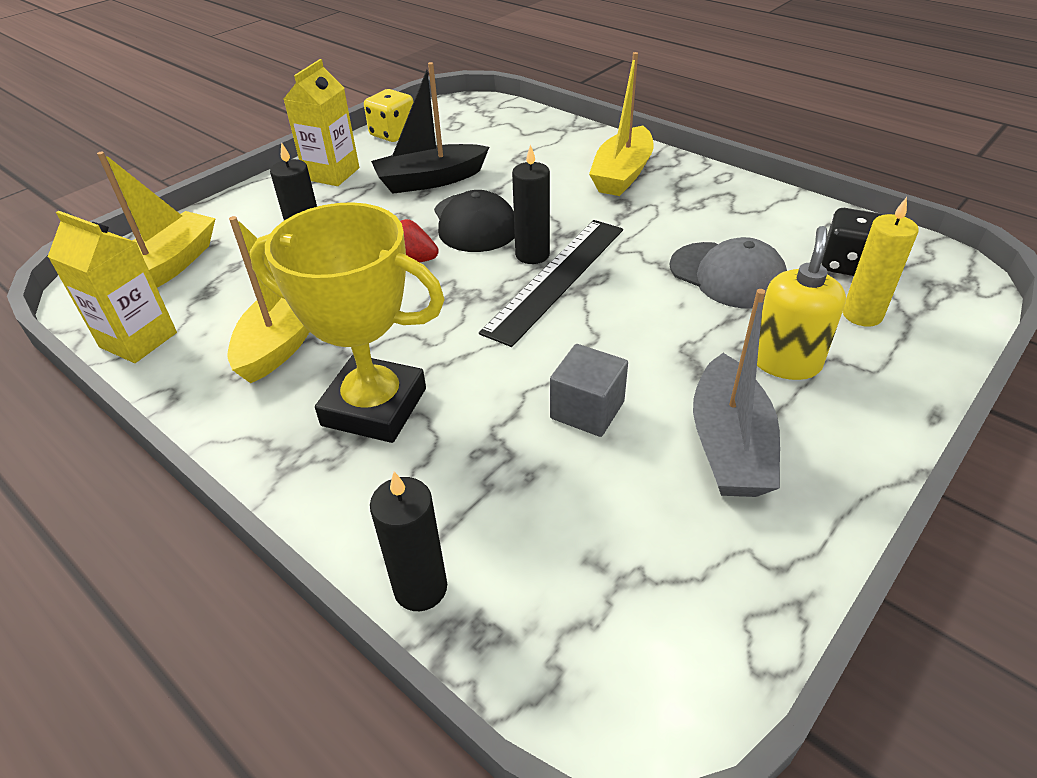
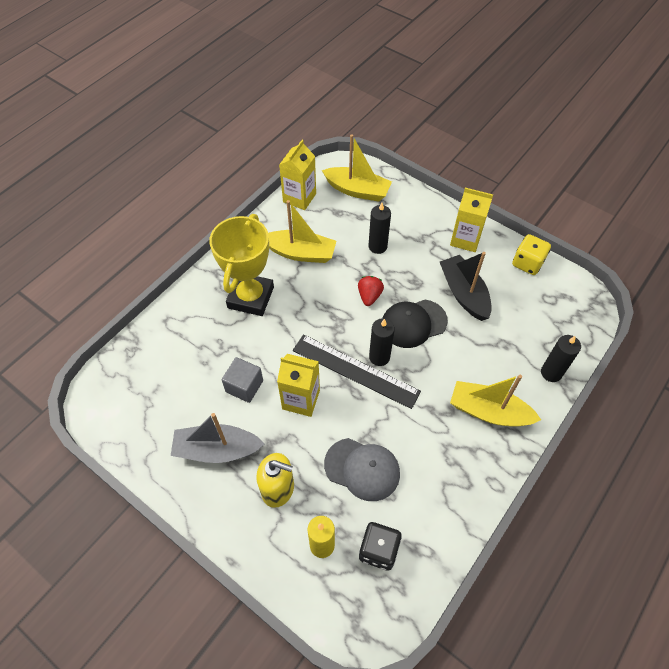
camera: 85 degrees right, 15 degrees up
(420, 588) = (152, 328): black candle -> black candle (551, 373)
(613, 337) = (301, 399): none -> yellow carton
(728, 275) = (362, 469): grey cap -> grey cap turned 105 degrees counterclockwise

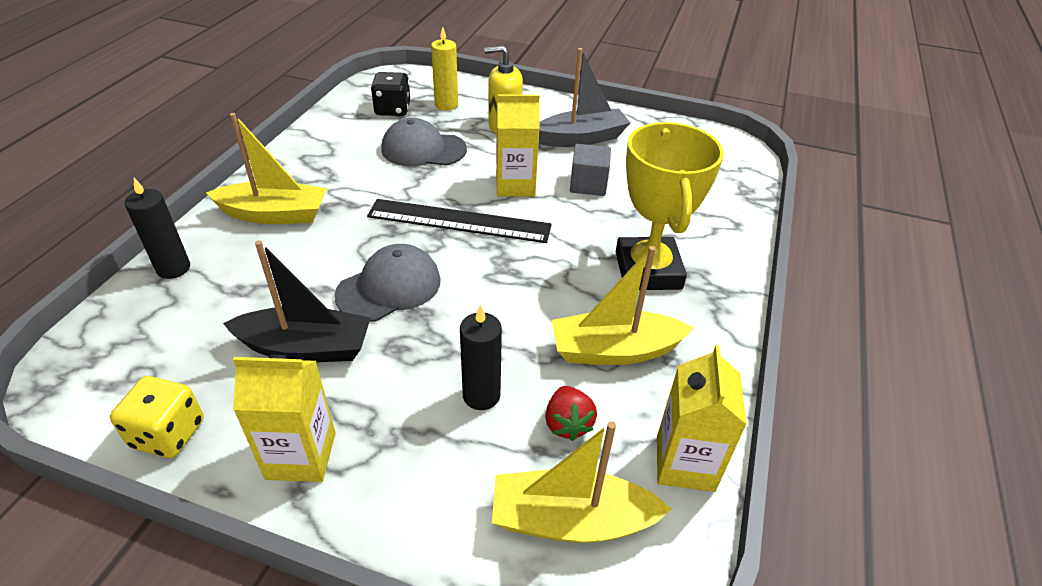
camera: 160 degrees right, 15 degrees down
(369, 296) = (469, 309): red strawberry -> red strawberry (567, 424)
(379, 357) = (431, 240): black candle -> none
(413, 323) = (389, 287): black cap -> grey cap
(464, 293) = (306, 348): black boat -> black boat turned 45 degrees counterclockwise

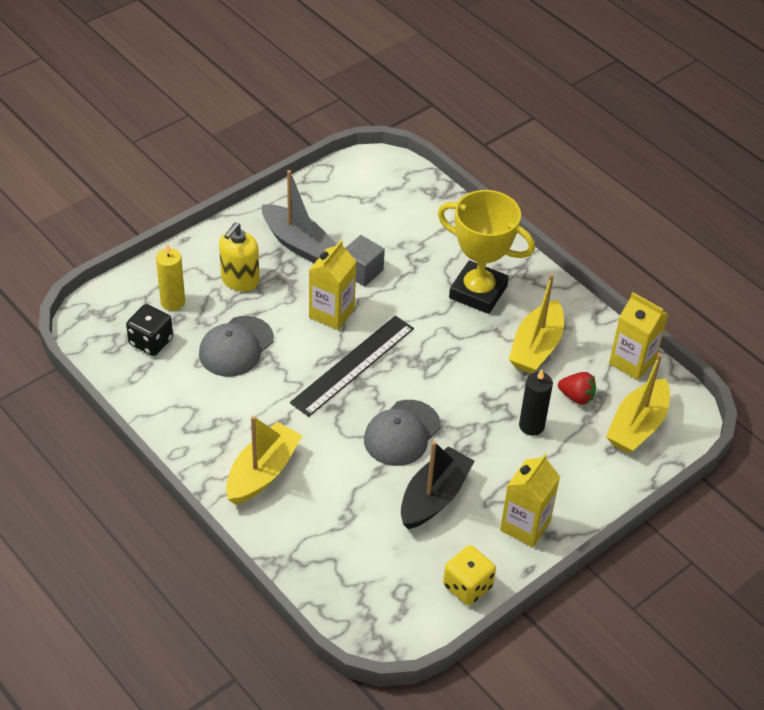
camera: 60 degrees left, 5 degrees up
(173, 268) = (292, 552): black candle -> none
(389, 287) = (402, 433): grey cap -> grey cap turned 135 degrees counterclockwise
(581, 138) = (297, 242): grey boat -> grey boat turned 120 degrees clockwise

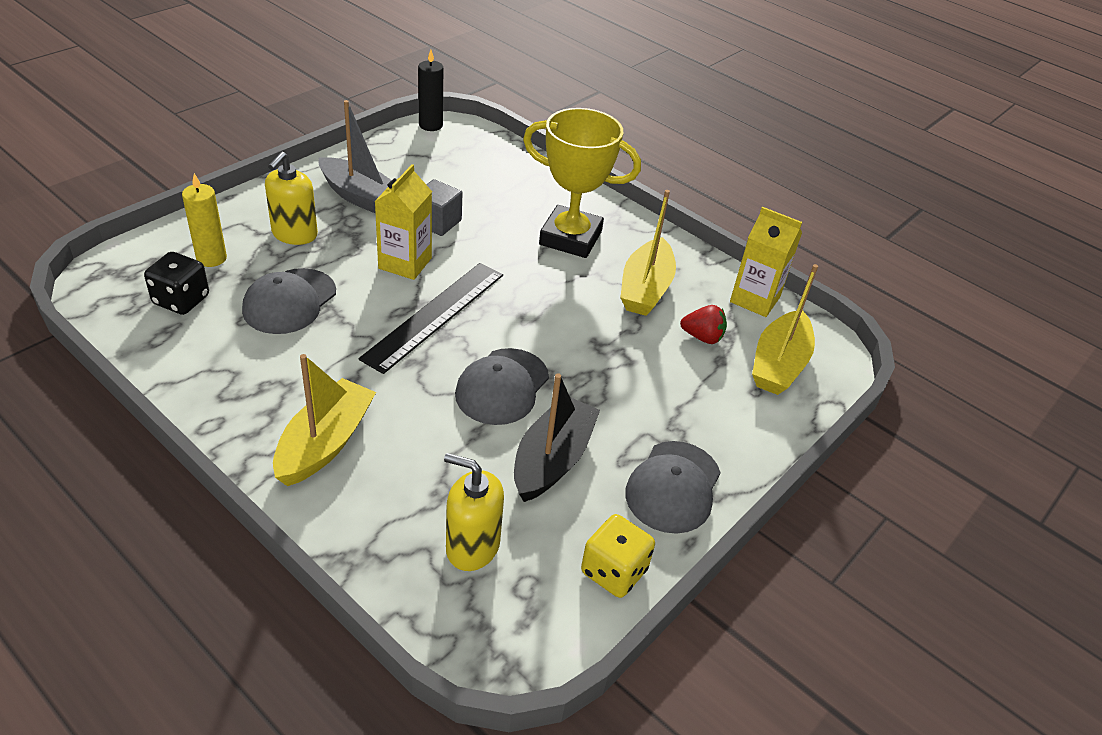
camera: 10 degrees left, 5 degrees down
(366, 560) = (472, 546): none -> yellow soap dispenser
(525, 526) = (673, 487): yellow carton -> grey cap
(531, 426) = (657, 370): black candle -> black candle (430, 125)

